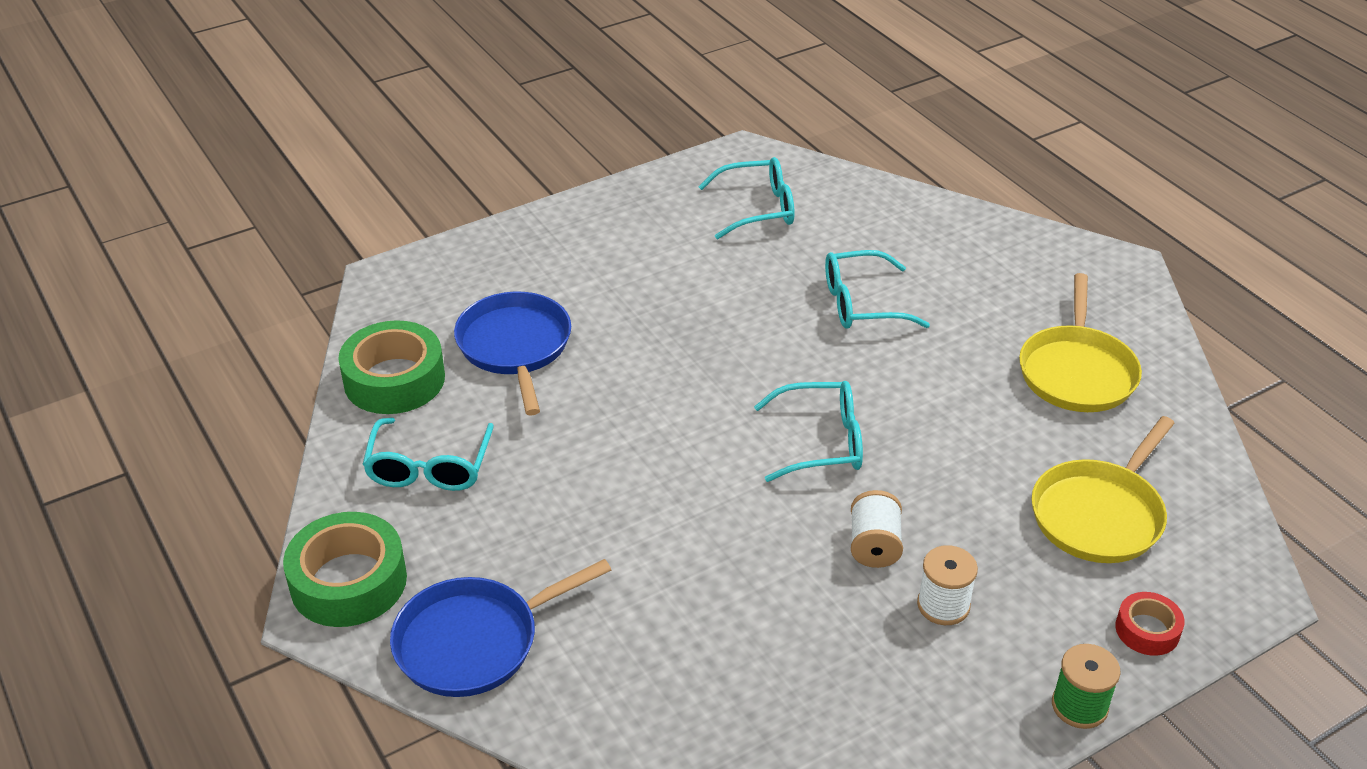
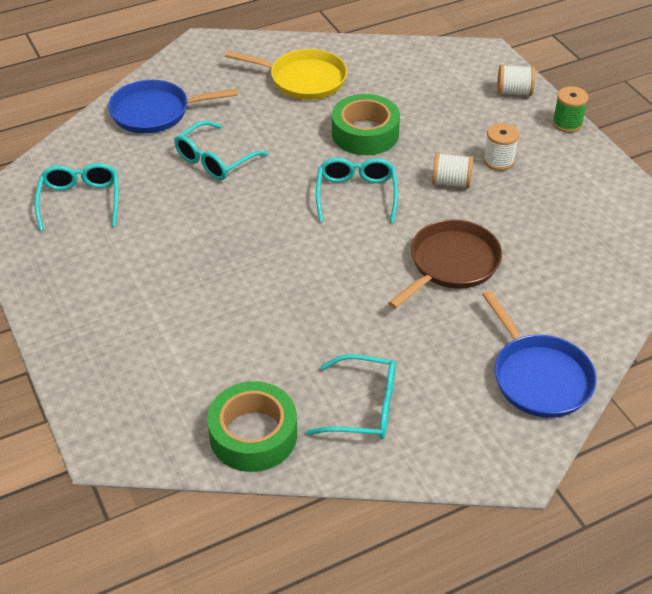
camera: 85 degrees left, 5 degrees up
(348, 581) = (485, 453): green tape -> green tape (365, 133)
(515, 347) = (225, 354): blue pan -> blue pan (154, 112)
(691, 547) = (451, 264): none -> brown pan
(861, 303) = (214, 160): turquoise glasses -> turquoise glasses turned 45 degrees clockwise
(1099, 515) = (428, 92): yellow pan -> none
(1147, 630) = (514, 92): red tape -> white spool

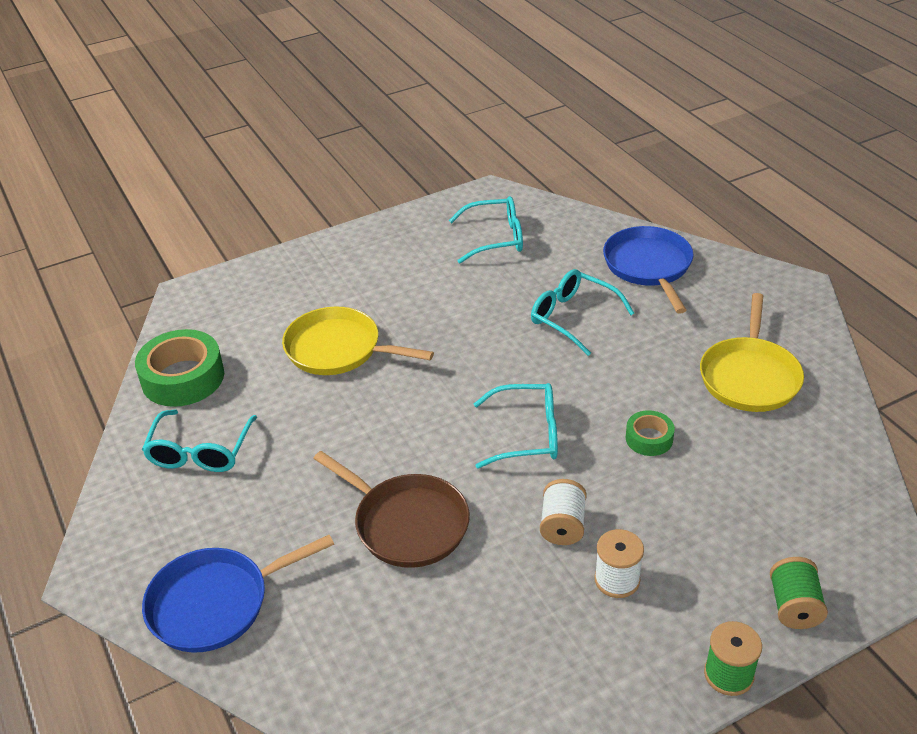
camera: 90 degrees right, 5 degrees down
(229, 313) = (338, 349): none -> yellow pan
(365, 133) = (649, 438): green tape -> green tape, size x0.53
(514, 92) = (794, 606): white spool -> green spool

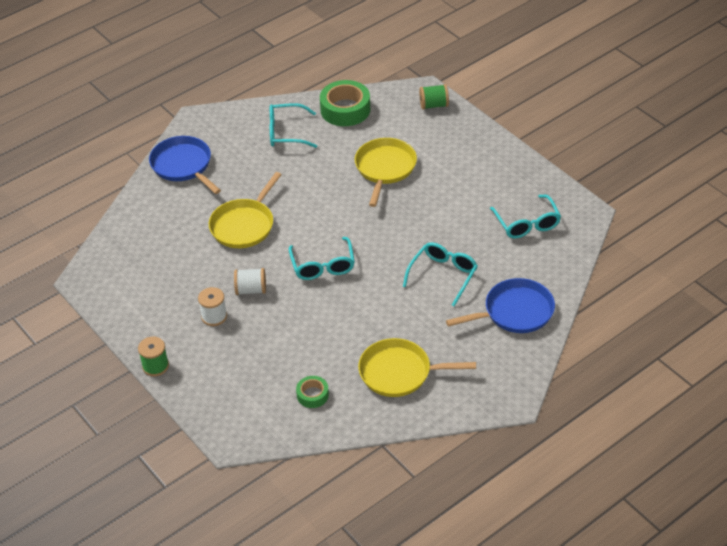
camera: 80 degrees right, 5 degrees up
(407, 524) = (244, 225): brown pan -> yellow pan
(649, 438) = (329, 323): green tape -> green tape (312, 395)
(794, 606) = (203, 394): green spool -> green spool (434, 105)

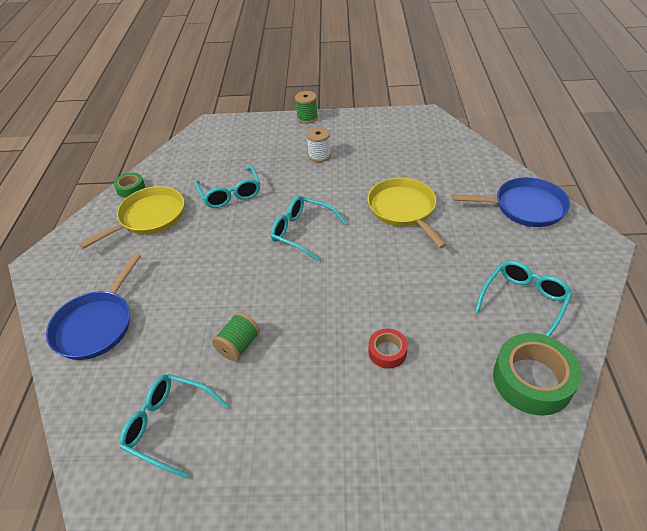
camera: 130 degrees right, 0 degrees up
(251, 290) = (324, 182): white spool -> none
(312, 395) = (193, 168): green tape -> green tape (131, 188)
(385, 168) = (387, 352): yellow pan -> red tape
(434, 105) = (470, 492): green spool -> green spool (239, 345)
(443, 275) = (196, 303): turquoise glasses -> turquoise glasses (230, 194)

